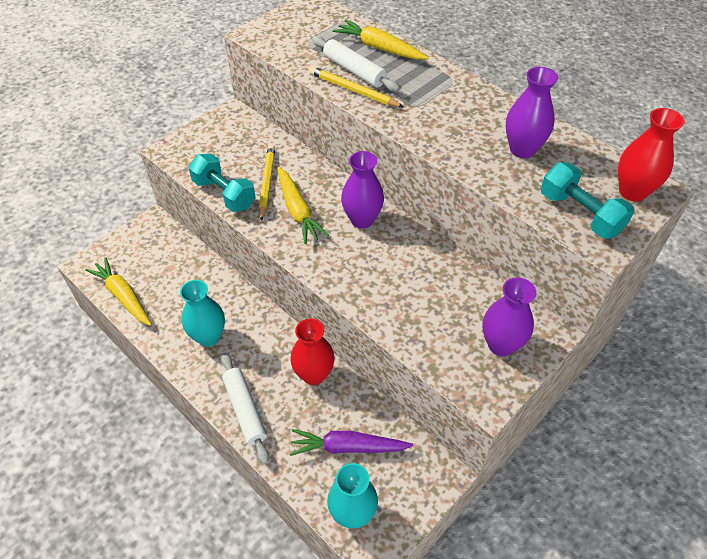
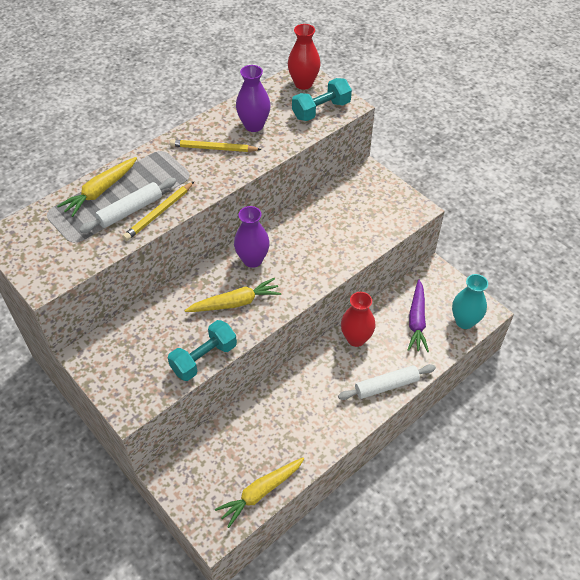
camera: 85 degrees left, 0 degrees up
(208, 337) = (314, 414): turquoise vase -> none
(267, 183) = (195, 325): yellow pencil -> yellow pencil (213, 148)
(501, 345) = (377, 196): purple vase -> none

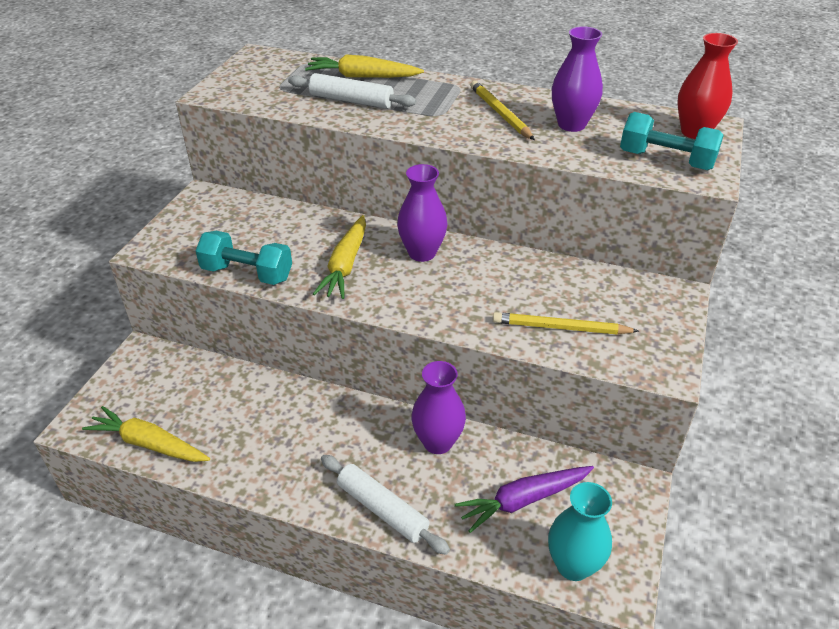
camera: 60 degrees right, 10 degrees down
(158, 213) = (364, 116): yellow pencil -> yellow pencil (560, 327)
(235, 303) = (345, 265): yellow carrot -> yellow carrot turned 60 degrees clockwise
(356, 339) = (437, 442): red vase -> purple vase

